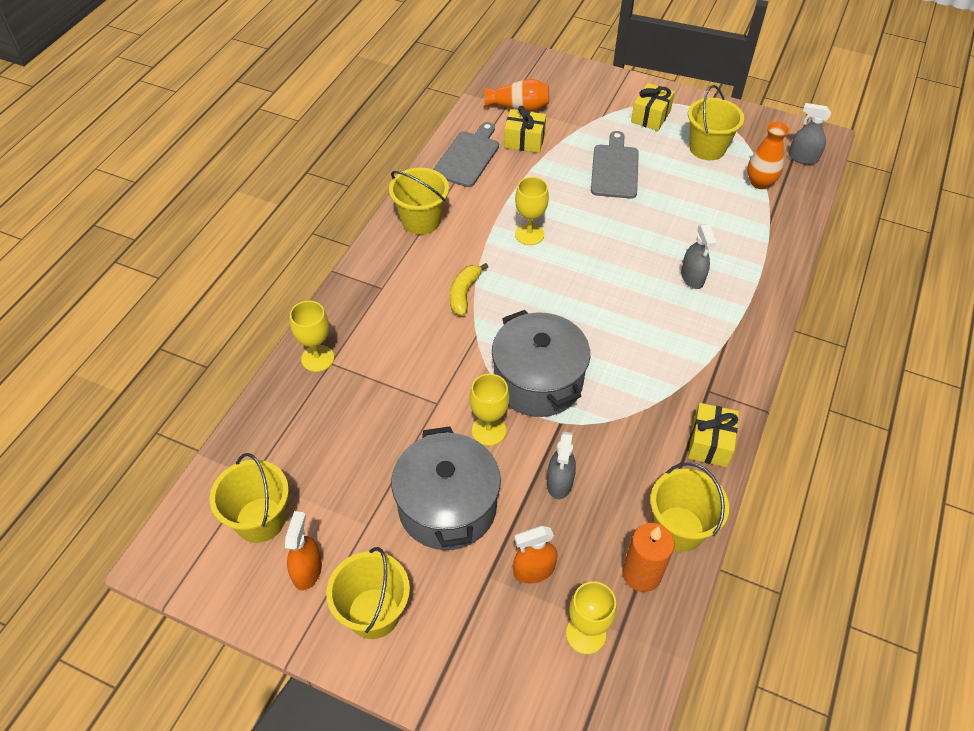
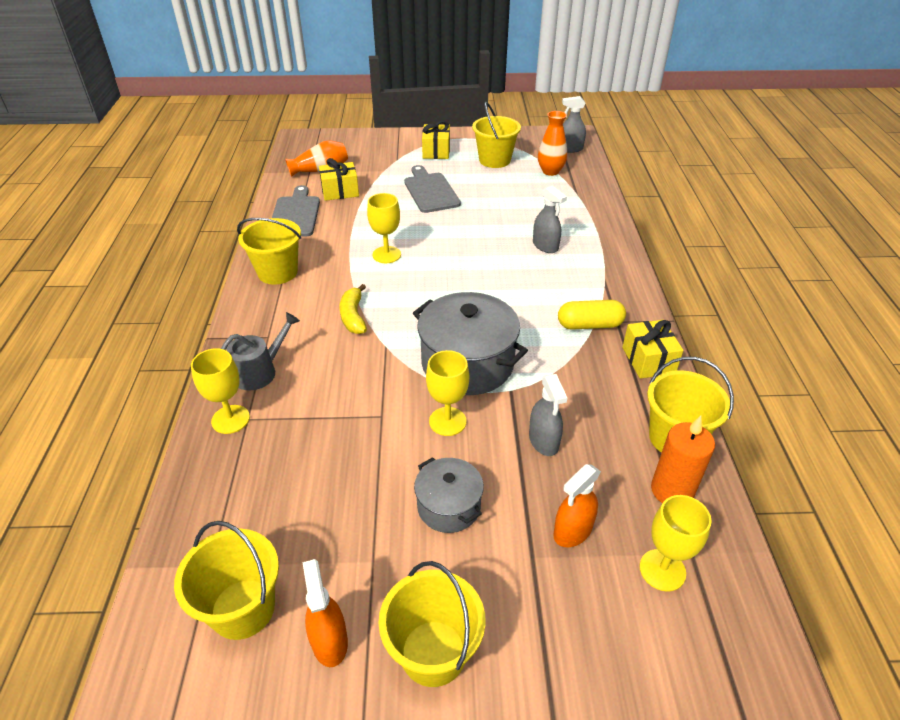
camera: 25 degrees left, 10 degrees down
(359, 321) = (259, 371): none -> grey watering can
(447, 506) = (449, 506): grey pot -> grey pot, size x0.56
(677, 384) = (589, 325): none -> yellow capsule

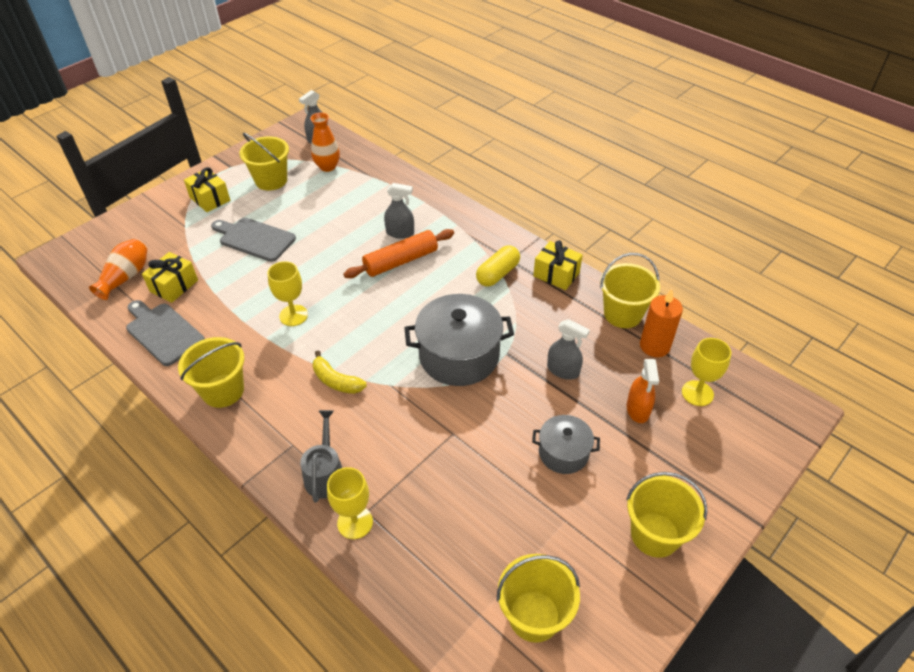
camera: 45 degrees left, 5 degrees up
(329, 641) = (601, 582): orange spray bottle -> none
(447, 421) = (496, 403): yellow goblet -> none
(517, 266) = (401, 261): none -> orange rolling pin

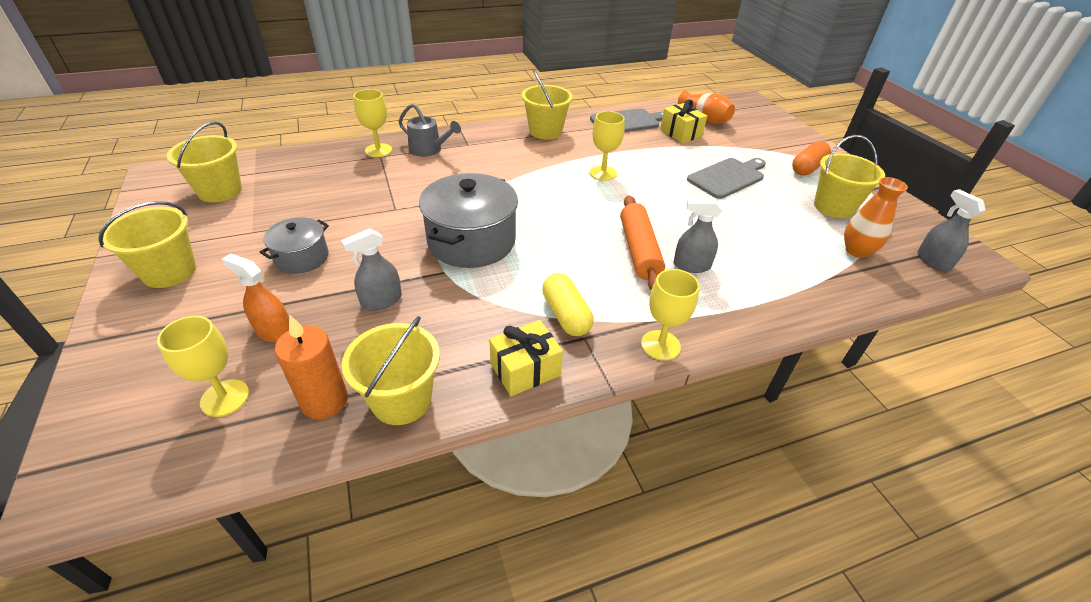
camera: 115 degrees right, 5 degrees down
(210, 199) = (807, 168): yellow gift -> orange capsule
(336, 381) = (508, 174): yellow banana -> none
(400, 233) = (691, 265): grey spray bottle -> grey spray bottle turned 60 degrees clockwise
(490, 228) = (660, 345): none -> yellow goblet

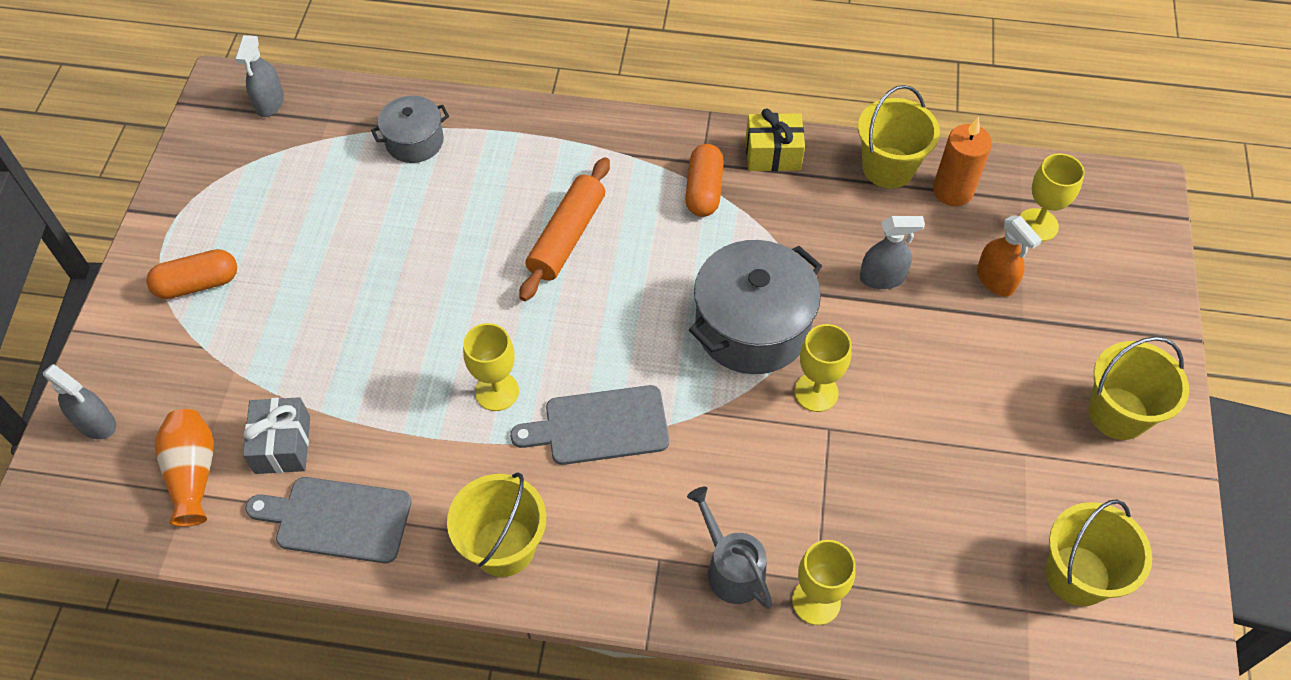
camera: 150 degrees left, 15 degrees up
(302, 257) = (962, 378): grey pot -> grey pot (414, 141)
(566, 315) = (704, 190): yellow capsule -> orange capsule
(660, 345) = (639, 130): yellow goblet -> yellow goblet (816, 392)
(680, 133) = (282, 445): yellow gift -> grey gift
(691, 265) = (528, 195): grey spray bottle -> grey spray bottle (96, 423)
(727, 177) = (331, 311): grey cutting board -> grey cutting board (600, 426)
(834, 207) = (265, 207): yellow bucket -> none
(856, 251) = (330, 143): orange vase -> none

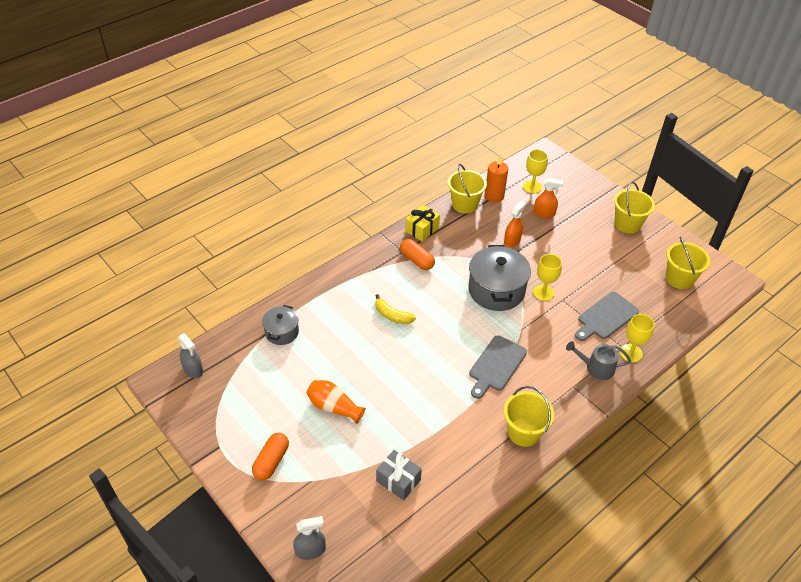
camera: 50 degrees left, 10 degrees down
(193, 473) = (379, 525): orange vase -> orange vase (334, 407)
(337, 519) = (457, 483): grey cutting board -> grey cutting board (606, 317)
(497, 391) = (446, 387): yellow goblet -> none
(566, 236) = (392, 315): orange rolling pin -> yellow banana
(882, 278) = (512, 240): grey spray bottle -> orange spray bottle

